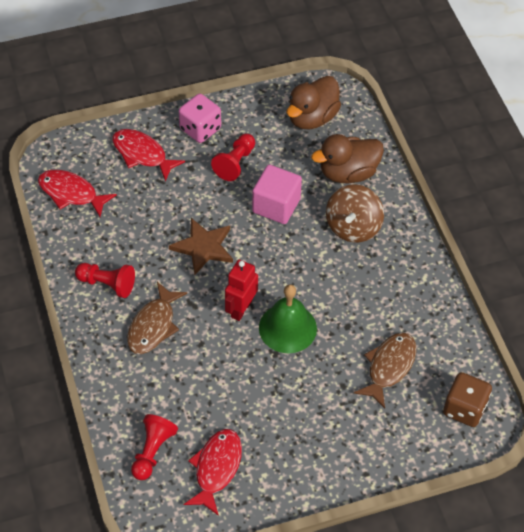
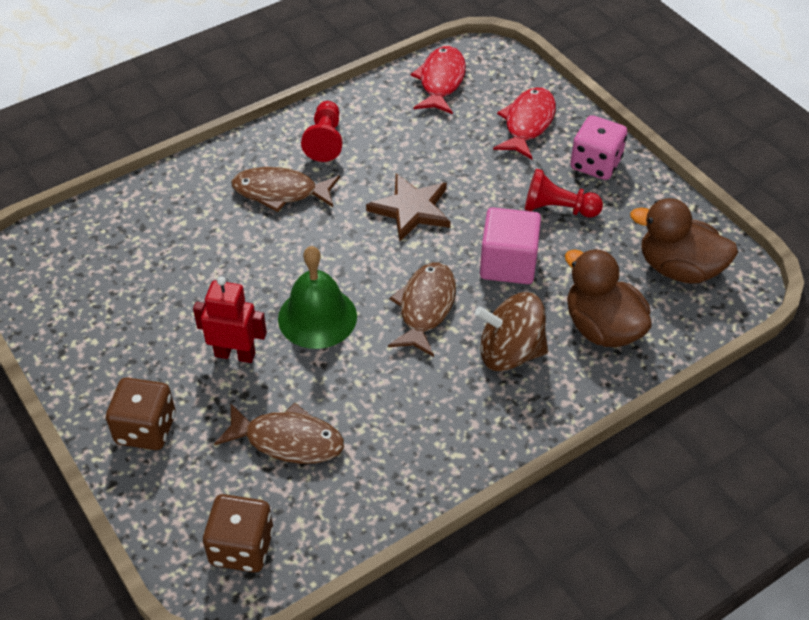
camera: 75 degrees right, 5 degrees down
(152, 451) = (108, 232): red pawn -> none
(216, 468) = (95, 293): red fish -> none
(241, 309) = (331, 265): red robot -> red robot (235, 354)
(300, 263) = (425, 307): none -> brown fish
(356, 451) = (146, 429): none -> brown dice

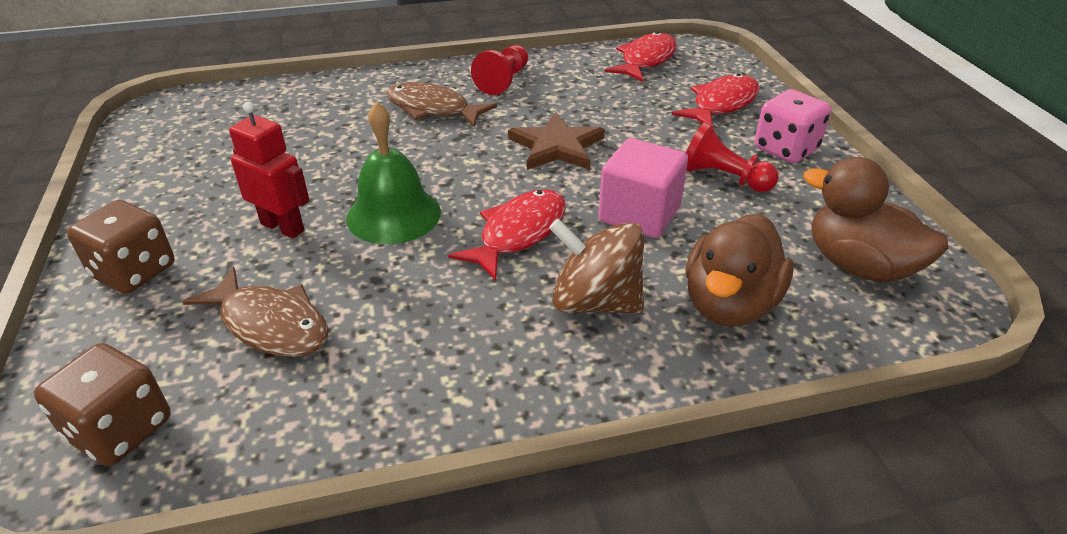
camera: 20 degrees right, 10 degrees down
(425, 307) = (518, 233): brown fish -> red fish
(602, 328) = (729, 304): brown duck -> brown duck turned 135 degrees counterclockwise

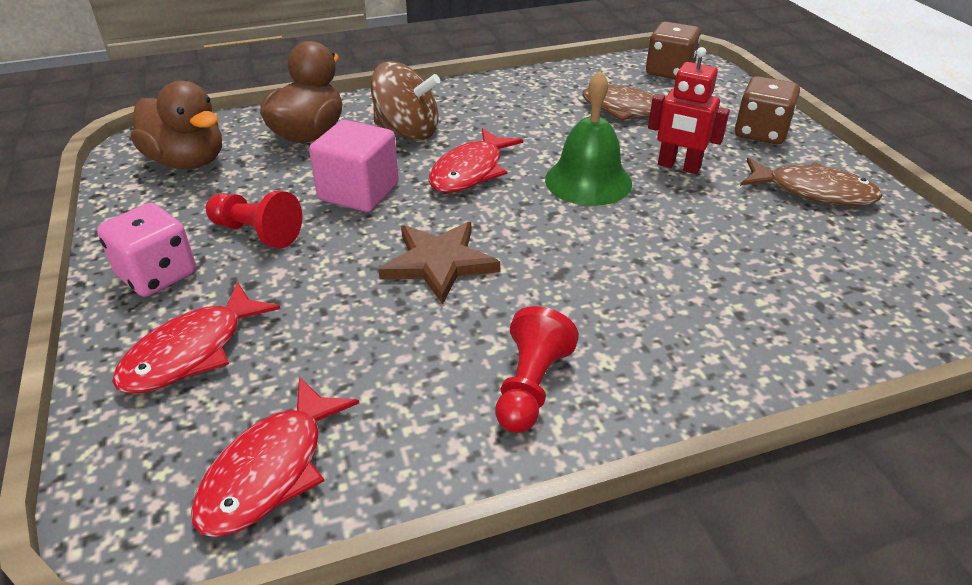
camera: 175 degrees right, 0 degrees up
(432, 109) = (617, 316): brown fish -> brown fish (813, 191)

